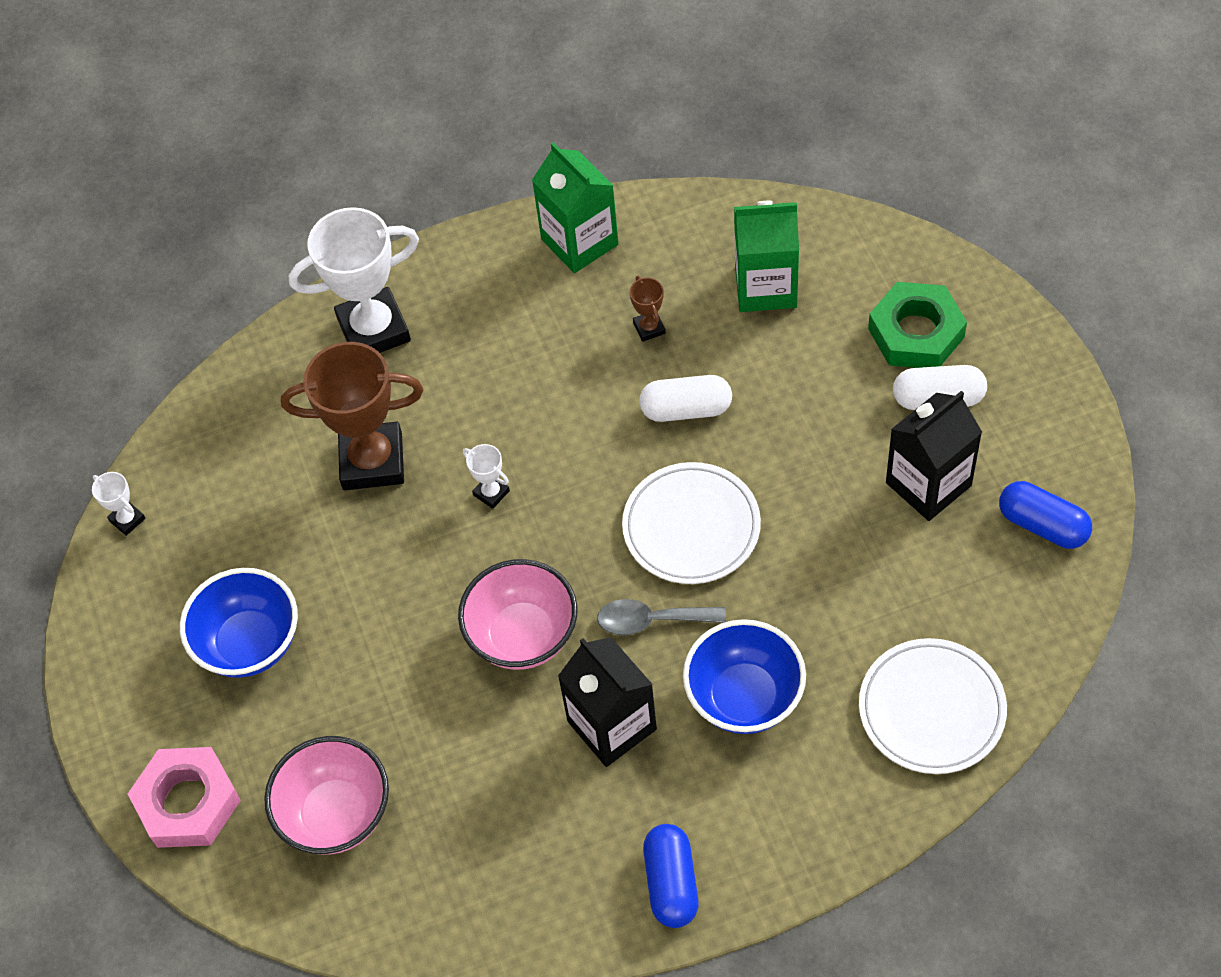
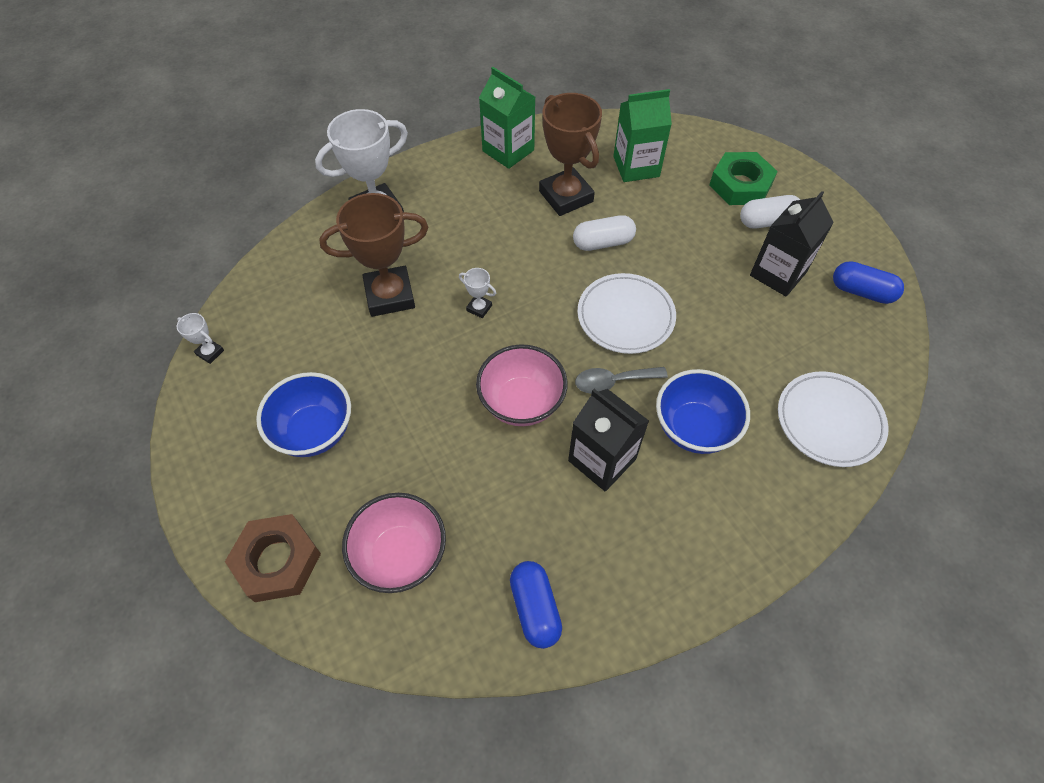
camera: 15 degrees left, 0 degrees up
(188, 802) = (277, 561): pink nut -> brown nut
(649, 328) = (566, 196): brown trophy -> brown trophy, size x2.35
(671, 883) = (677, 576): blue capsule -> blue capsule (535, 608)

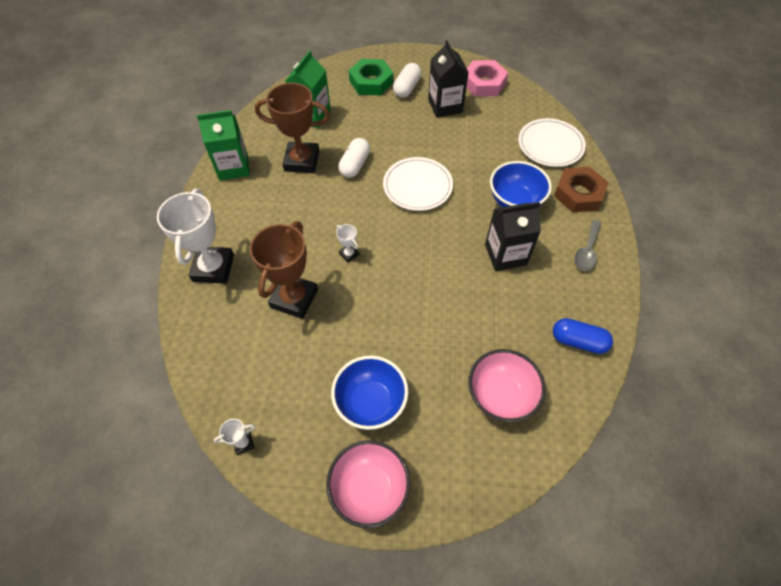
camera: 55 degrees left, 0 degrees up
(277, 561) = (457, 476): brown nut -> brown nut (578, 194)
(479, 308) = (349, 254): white trophy -> white trophy turned 75 degrees clockwise
(521, 402) = (438, 271): pink bowl -> pink bowl (369, 489)
(613, 382) = (458, 219): grey spoon -> grey spoon (587, 251)
(861, 291) = (484, 83): blue capsule -> pink nut

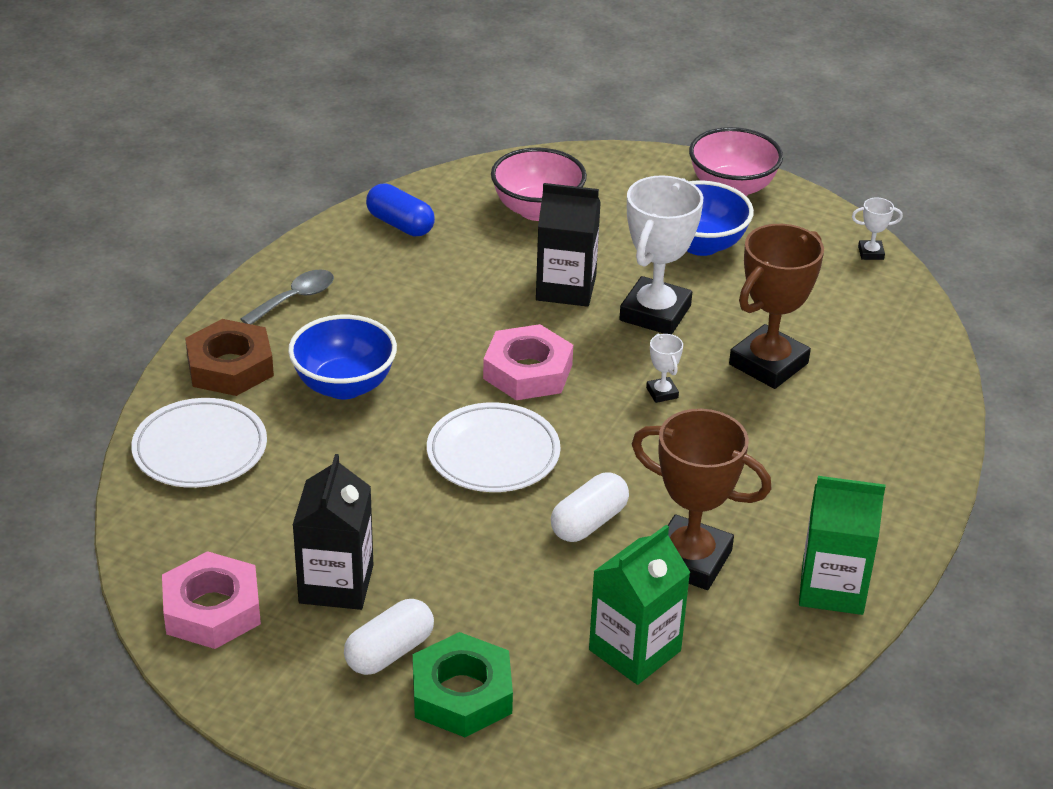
camera: 160 degrees left, 20 degrees down
(213, 268) = (891, 434): white trophy -> white trophy (655, 313)
(428, 243) = (527, 371): none -> pink nut
(505, 254) = (419, 327): black carton -> black carton (566, 288)

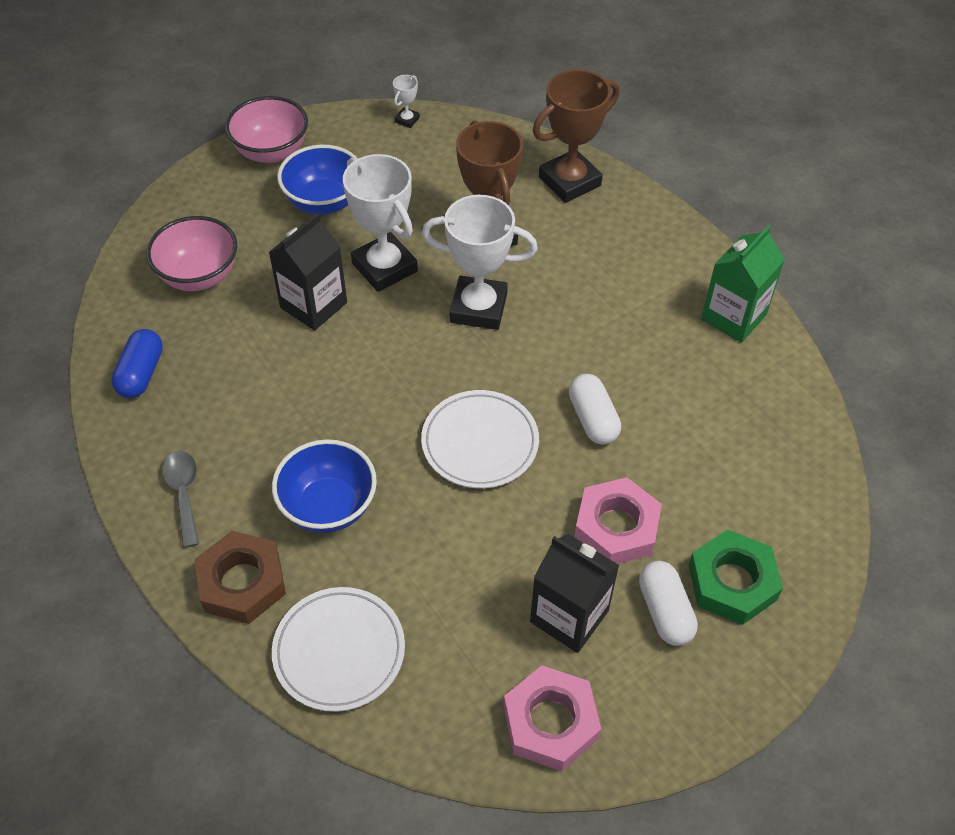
camera: 60 degrees left, 15 degrees up
(400, 224) = (141, 374): blue capsule -> blue capsule turned 60 degrees counterclockwise
(527, 371) = (397, 376): pink nut -> pink nut (616, 527)
(635, 650) = (738, 455): green carton -> none
(662, 393) = (478, 308): white trophy -> white trophy, size x2.35
(690, 560) = (665, 379): brown trophy -> brown trophy (569, 181)

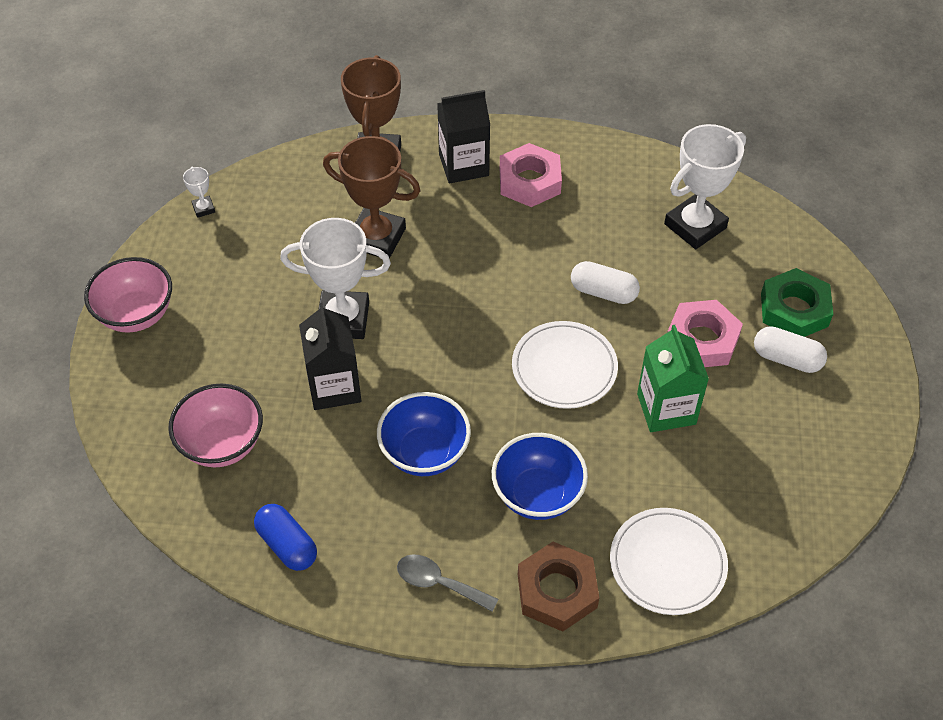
camera: 50 degrees left, 0 degrees up
(324, 202) = (232, 315): blue bowl -> blue bowl (425, 453)
(478, 308) = (442, 289): white trophy -> white trophy (695, 226)
(550, 722) = (819, 475): pink nut -> pink nut (529, 181)
(569, 616) = (748, 412): black carton -> black carton (463, 165)
(733, 317) = (591, 160): green carton -> green carton (666, 409)

